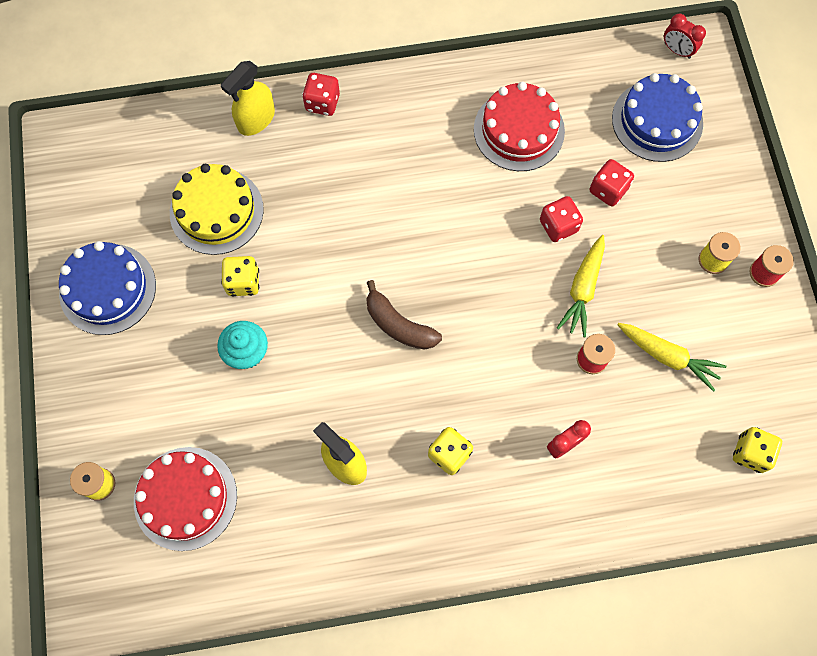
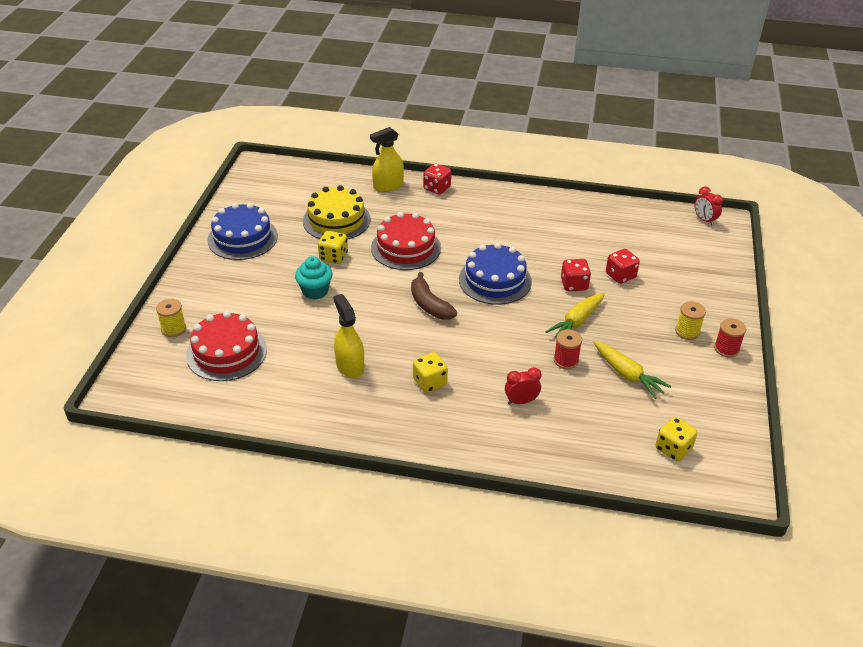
camera: 20 degrees right, 30 degrees down
(519, 130) = (568, 231): red cake -> red cake (406, 248)
(657, 121) = (674, 250): blue cake -> blue cake (495, 280)

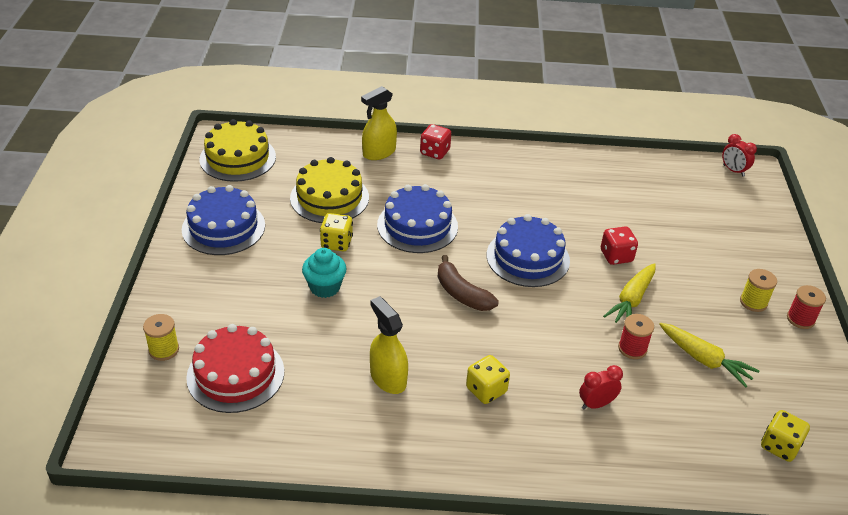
camera: 10 degrees left, 0 degrees up
(267, 183) = (238, 158): none -> yellow cake
(406, 248) = (417, 226): red cake -> blue cake
(620, 276) = (663, 242): red dice -> none

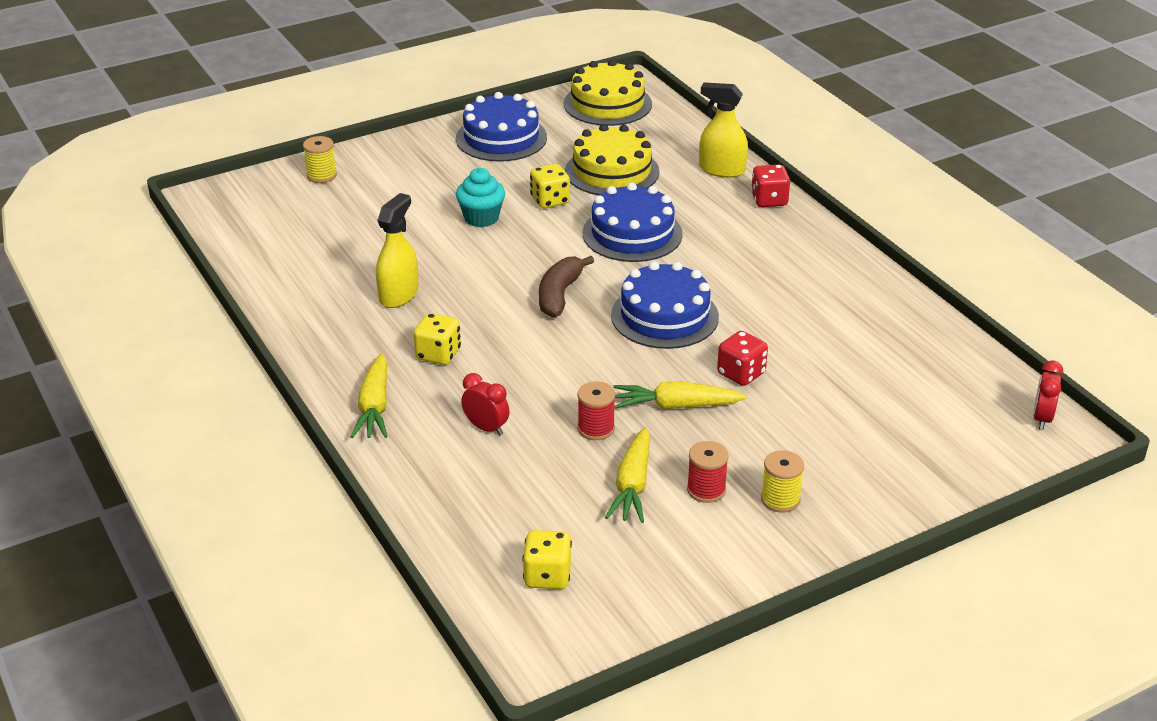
camera: 60 degrees right, 5 degrees down
(235, 374) = (327, 219): red cake -> none
(528, 457) = (374, 407): none -> yellow carrot
(800, 319) = (793, 546): red spool -> red spool (706, 490)

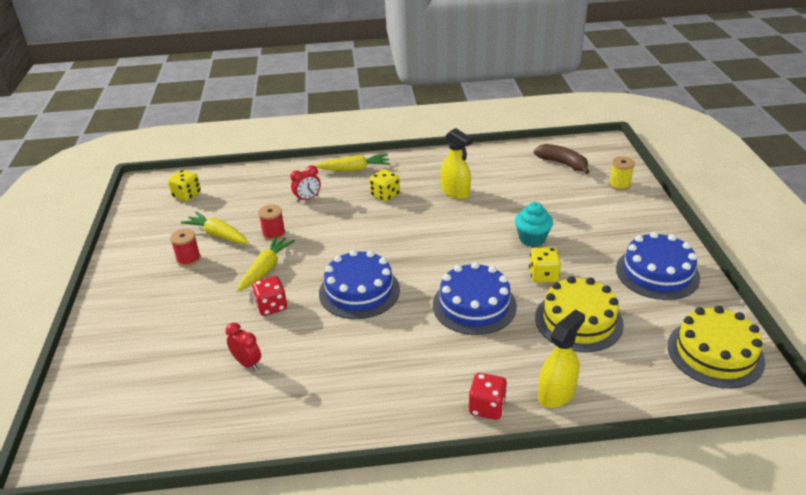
camera: 115 degrees right, 0 degrees up
(374, 407) = (354, 169): yellow carrot -> yellow carrot turned 150 degrees clockwise
(559, 295) = (415, 252): brown banana -> brown banana (562, 164)
(780, 499) = (153, 284): yellow spool -> none
(1042, 418) = (84, 451): red clock -> red clock (247, 363)

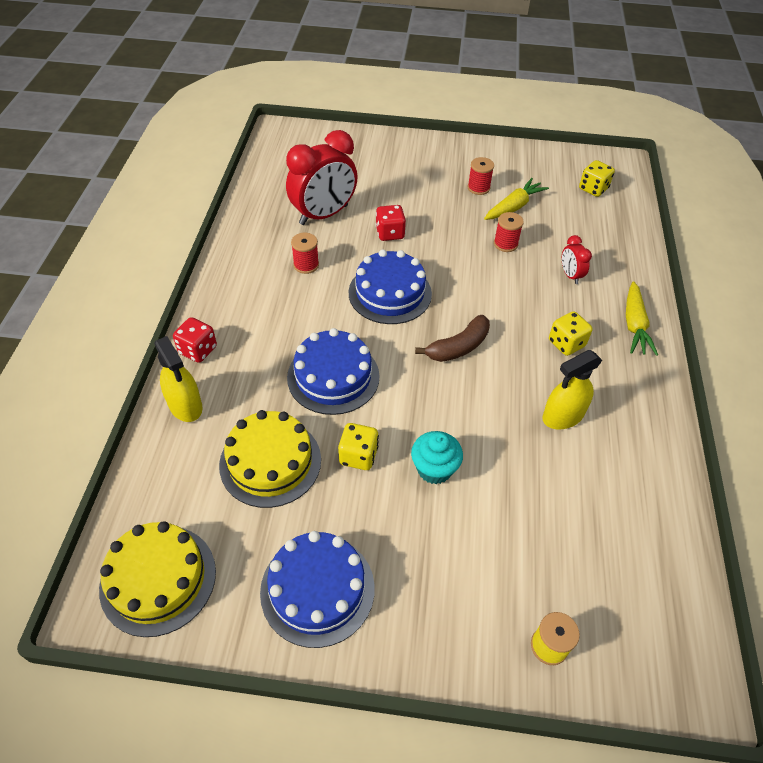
camera: 100 degrees right, 15 degrees up
(247, 363) = (324, 215): red clock -> red clock, size x2.18
(266, 269) = (447, 234): yellow carrot -> none
(335, 357) = (306, 265): none -> red spool
(562, 164) = (627, 583): brown banana -> brown banana (458, 347)

